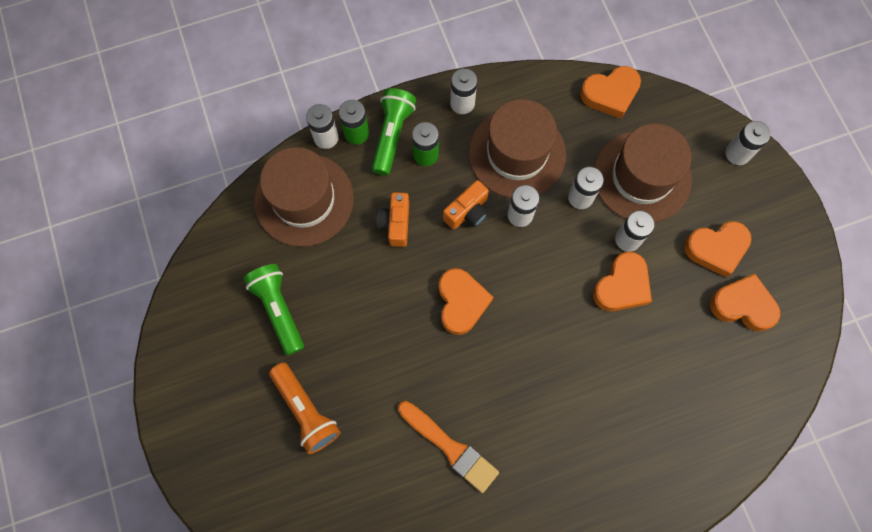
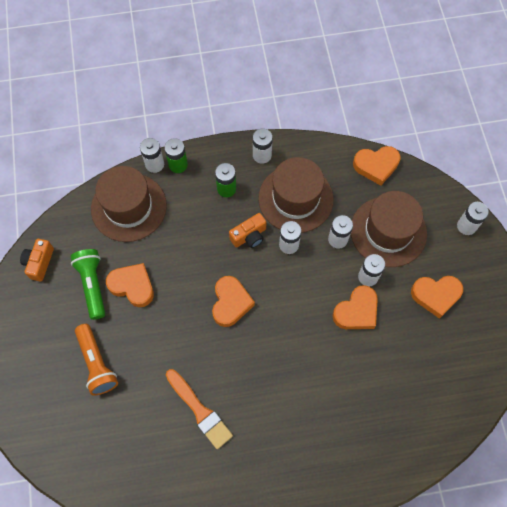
camera: 10 degrees right, 5 degrees down
(392, 135) = (204, 170): green flashlight -> none
(395, 224) = (193, 236): orange camera -> orange camera (39, 263)
(742, 305) = (448, 342): orange heart -> orange heart (132, 286)

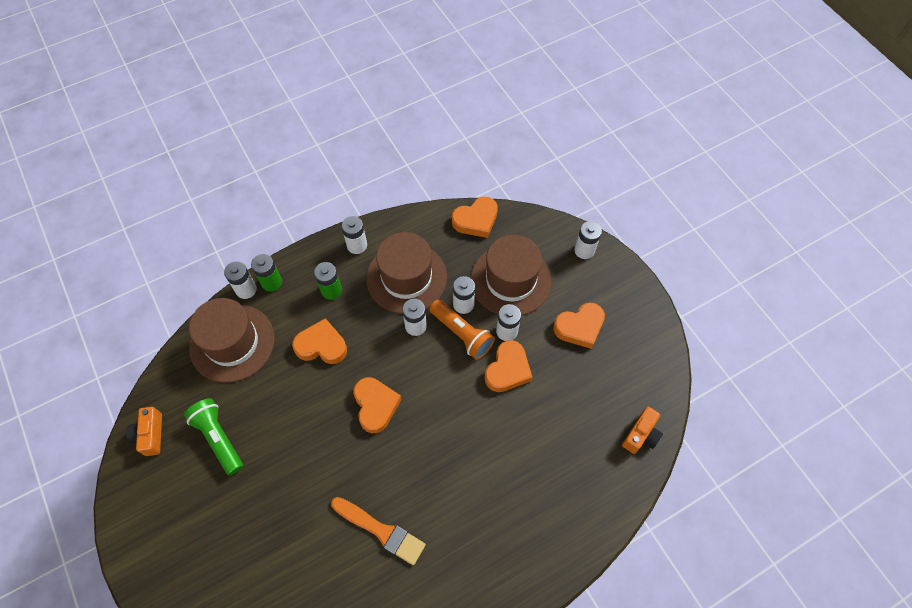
camera: 20 degrees left, 5 degrees down
(97, 363) = (251, 521): orange flashlight -> orange flashlight (462, 334)
(132, 286) = (263, 424): orange heart -> orange heart (321, 345)
(249, 236) = (372, 331): orange camera -> orange camera (641, 435)

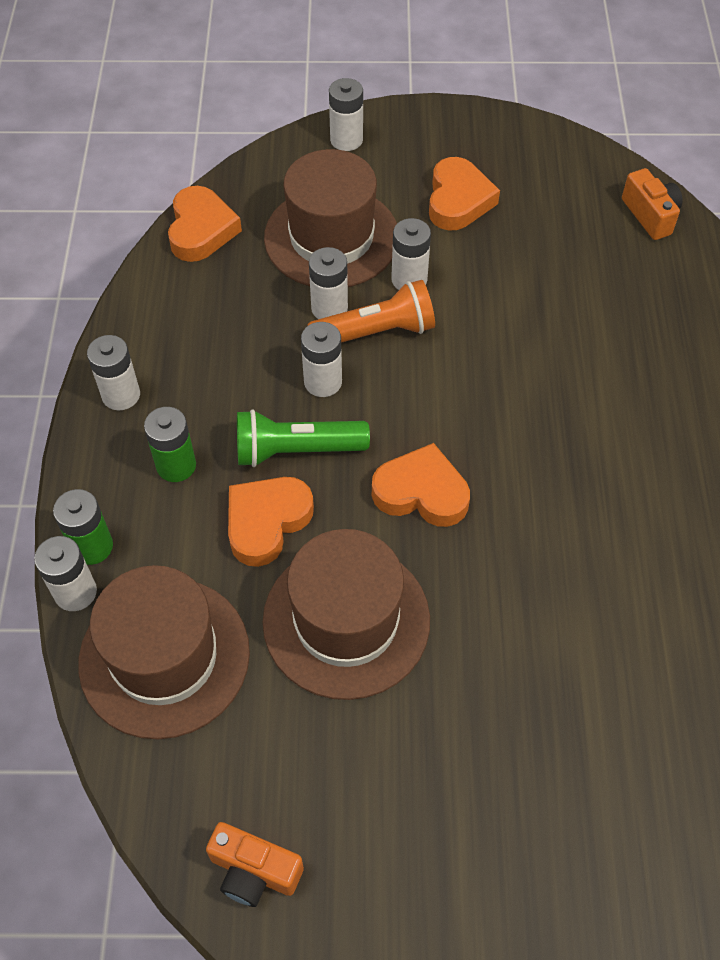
camera: 60 degrees left, 5 degrees down
(218, 438) = (334, 752): green flashlight -> green flashlight (296, 450)
(381, 531) = (628, 573): orange brush -> none
(406, 277) = (231, 356): brown hat -> brown hat (346, 620)
(507, 369) = (469, 306): orange heart -> none

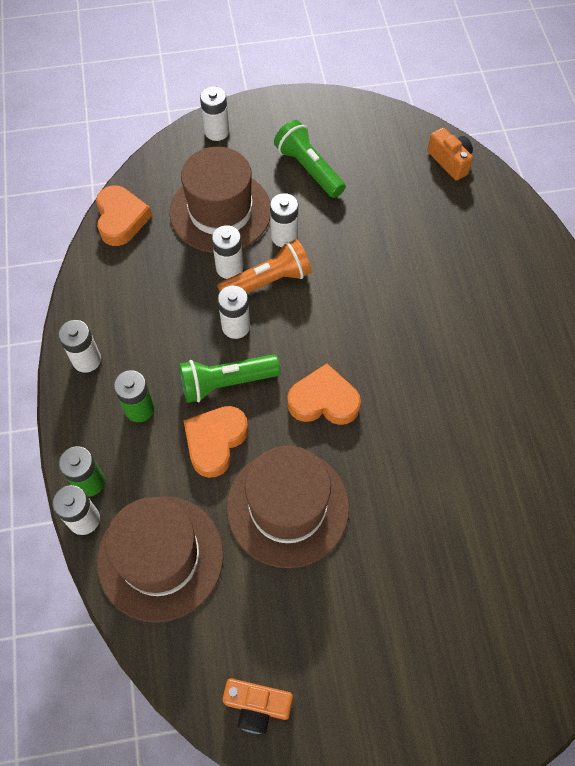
camera: 10 degrees left, 5 degrees up
(458, 200) = (309, 169): orange heart -> green flashlight

